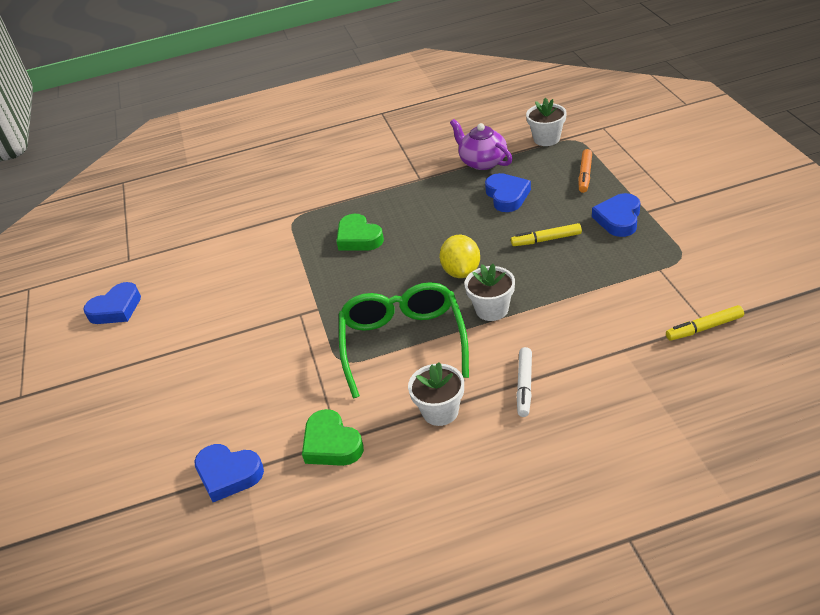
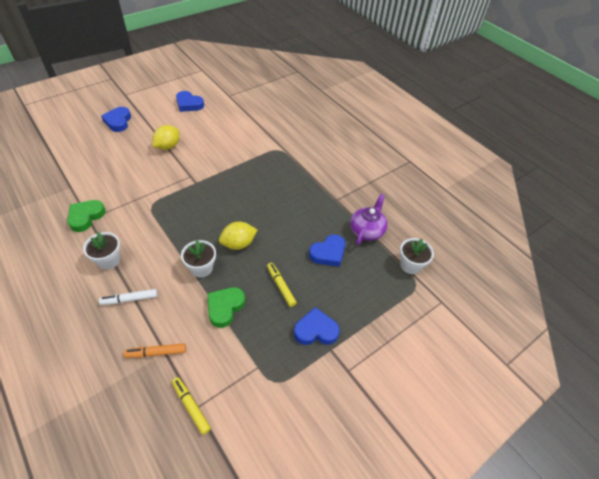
camera: 60 degrees right, 10 degrees up
(212, 338) = (168, 146): none -> yellow lemon
(228, 474) = (68, 182): blue heart -> blue heart (118, 121)
(359, 238) = (265, 184): green heart -> green heart (225, 307)
(403, 342) = (167, 229): green glasses -> none
(585, 175) = (368, 299): orange marker -> orange marker (156, 353)

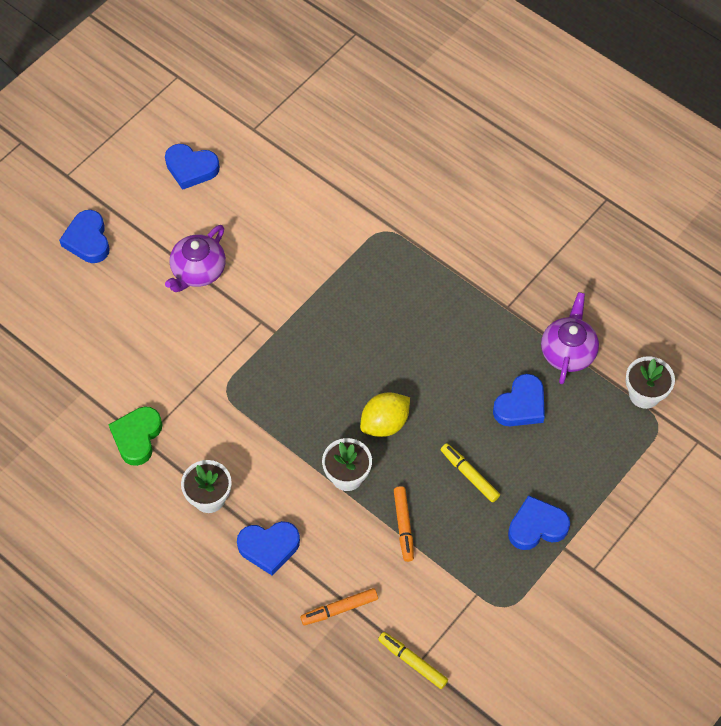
camera: 10 degrees left, 10 degrees up
(130, 299) = (269, 547): white marker -> blue heart
(168, 146) = (198, 271): yellow lemon -> purple teapot
(225, 307) = (403, 526): green heart -> orange marker

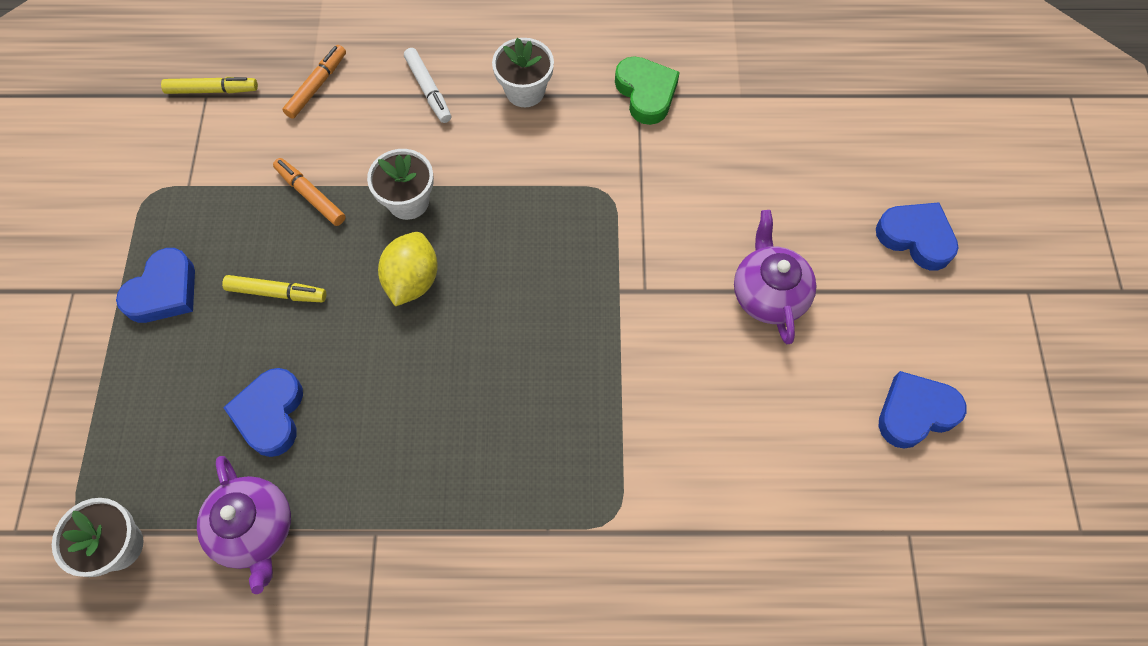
camera: 140 degrees right, 5 degrees up
(269, 547) = (428, 90): blue heart -> white marker

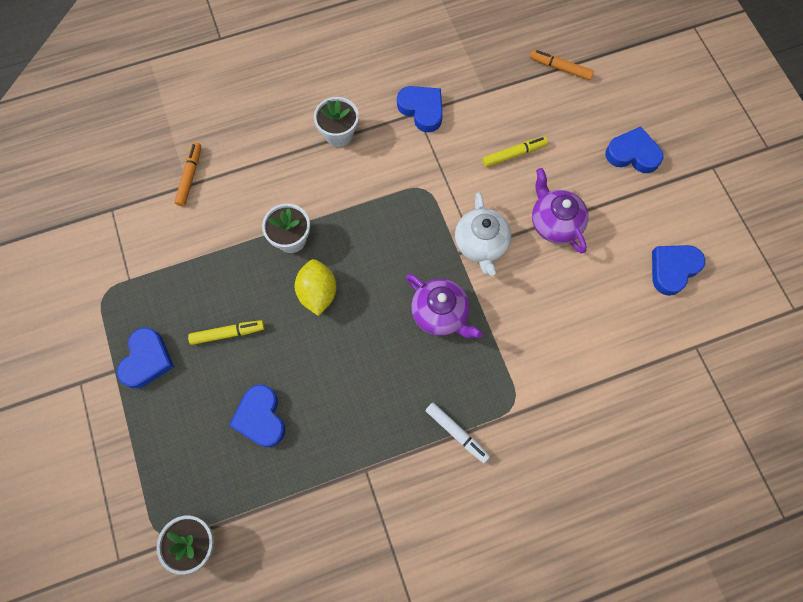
camera: 20 degrees left, 5 degrees up
(212, 90) = (114, 204): yellow marker -> yellow marker (514, 154)
(255, 530) = (285, 497): purple teapot -> purple teapot (440, 314)
(311, 195) = (221, 257): orange marker -> orange marker (560, 68)
(428, 90) = (271, 154): white marker -> white marker (457, 433)
(646, 93) = (422, 110): green heart -> blue heart
(654, 289) = (481, 244): none -> white teapot

